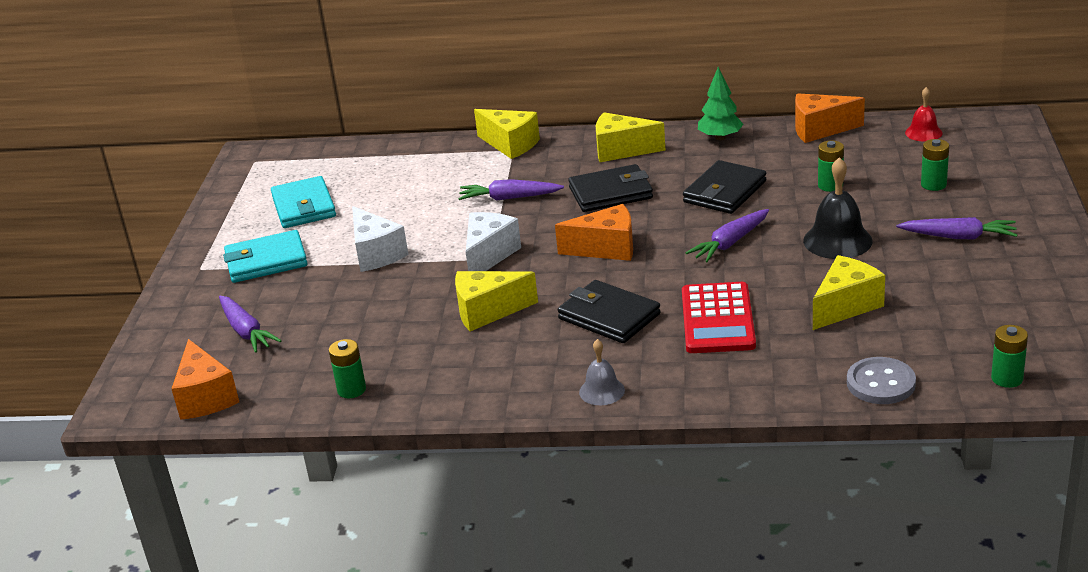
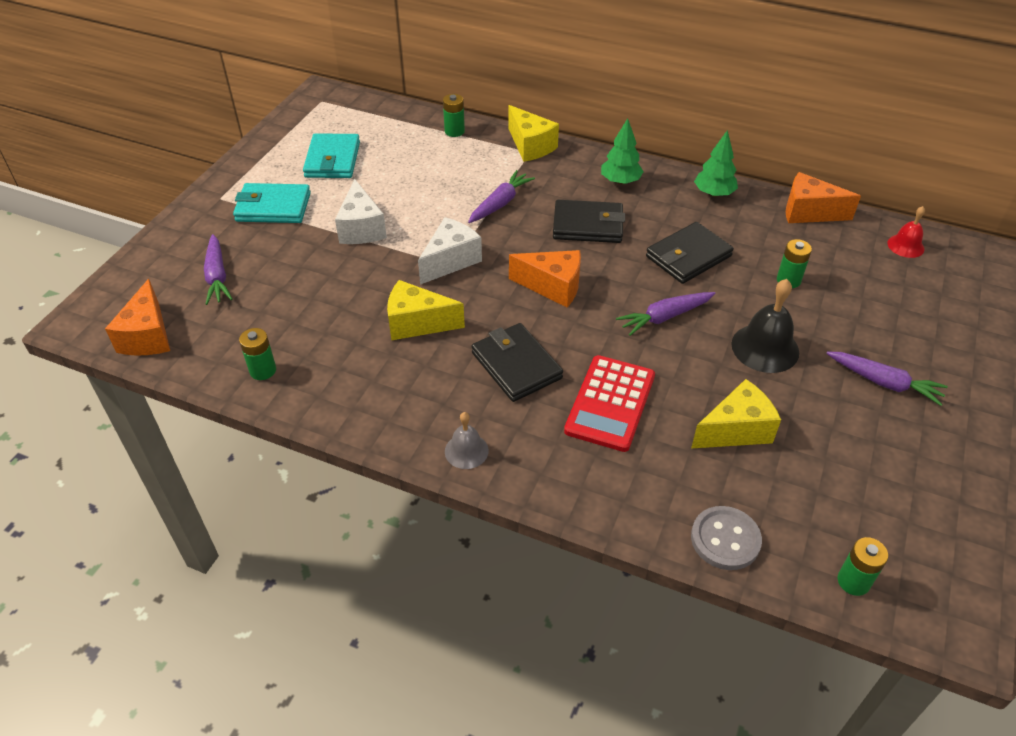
camera: 15 degrees right, 15 degrees up
(509, 198) = (500, 203): purple carrot -> purple carrot turned 105 degrees clockwise
(621, 150) = (620, 181): yellow cheese -> green tree
(933, 185) = (887, 311): green battery -> green battery (454, 131)

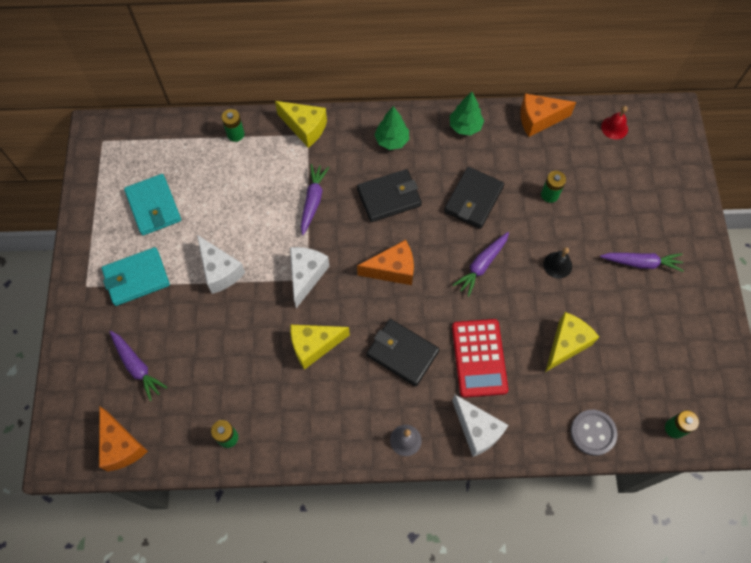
camera: 25 degrees left, 20 degrees up
(564, 475) = (477, 430): none -> white cheese
(765, 348) = (557, 265): black bell -> black bell, size x0.60

